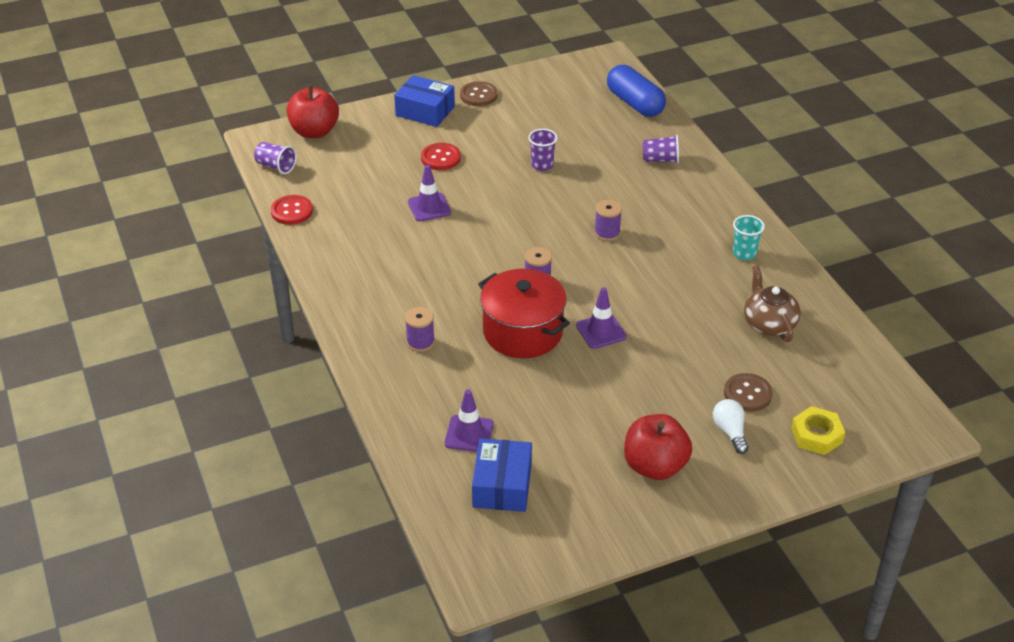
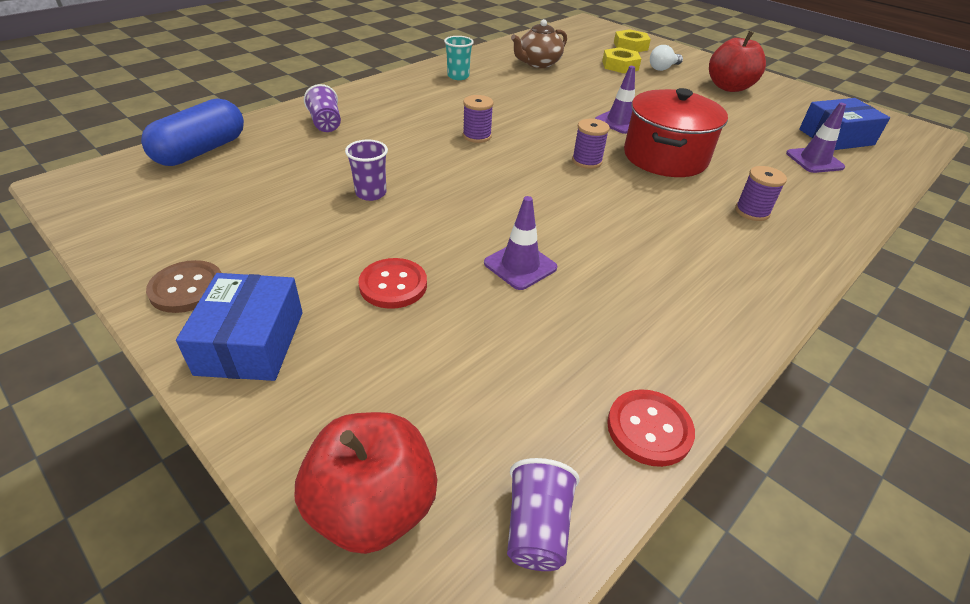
camera: 115 degrees left, 0 degrees up
(747, 394) = (620, 65): brown button -> yellow nut

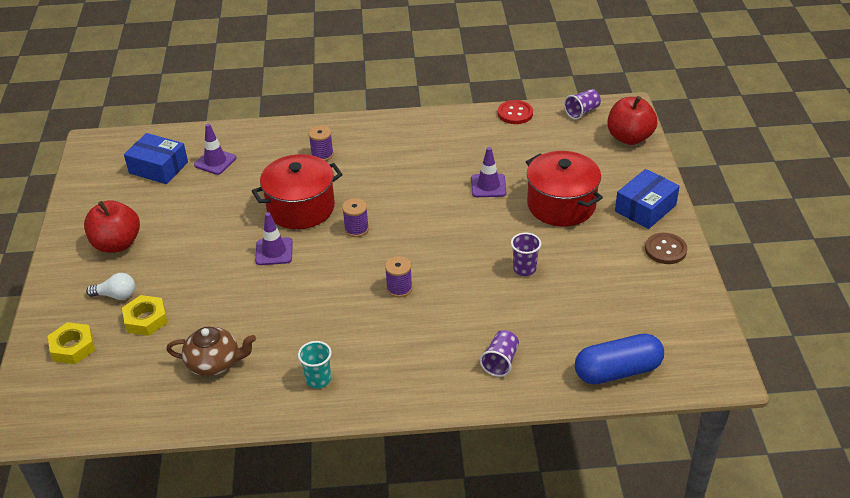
camera: 135 degrees left, 0 degrees up
(393, 285) = (561, 205): red button -> red pot

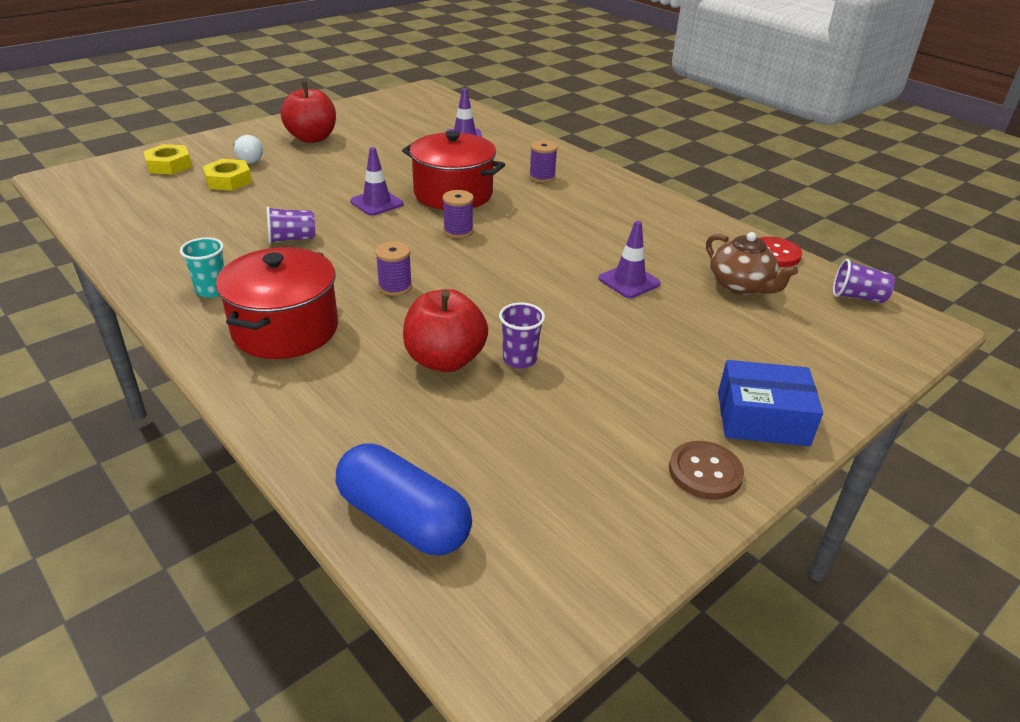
camera: 50 degrees right, 5 degrees down
(158, 168) = (425, 120): blue box -> none
(214, 363) = (195, 229): brown teapot -> brown teapot (740, 286)
(500, 361) = (336, 402): purple cup -> purple cup (292, 239)
(561, 205) = (669, 344): red pot -> red pot (285, 329)
(629, 137) = (875, 351): red apple -> red apple (445, 360)

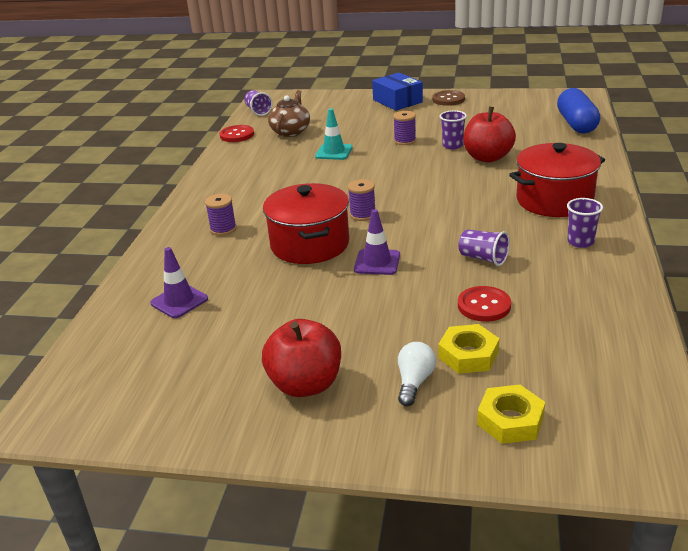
camera: 125 degrees left, 5 degrees down
(212, 290) = (580, 242): turquoise cup -> purple cup
(250, 208) = (484, 305): none -> red button
(395, 287) = (460, 197): purple spool -> purple spool (405, 141)
(629, 281) = (334, 152): purple traffic cone -> turquoise traffic cone

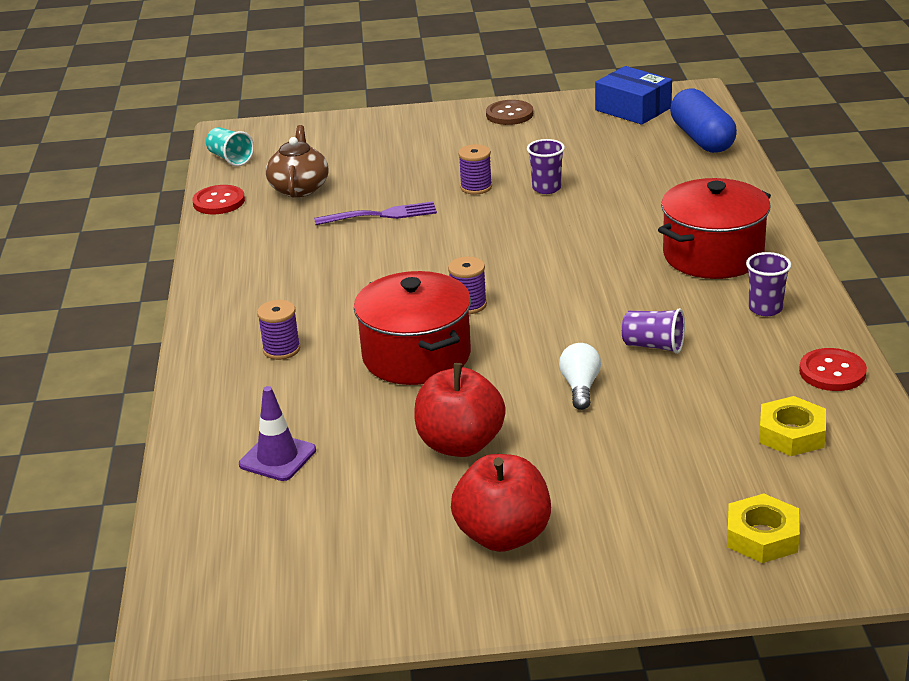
camera: 15 degrees left, 0 degrees up
(258, 111) = (230, 158): purple cup -> turquoise cup
(334, 152) = (381, 215): turquoise traffic cone -> purple fork
(377, 262) = (519, 369): purple traffic cone -> none
(397, 101) = (436, 123): blue box -> blue box (633, 109)
(414, 382) = (634, 511): white light bulb -> white light bulb (580, 387)
(468, 355) = (684, 470): yellow nut -> yellow nut (791, 434)
(484, 305) = (679, 407): red button -> red button (832, 372)
(487, 157) = (602, 202): red apple -> red apple (460, 444)

